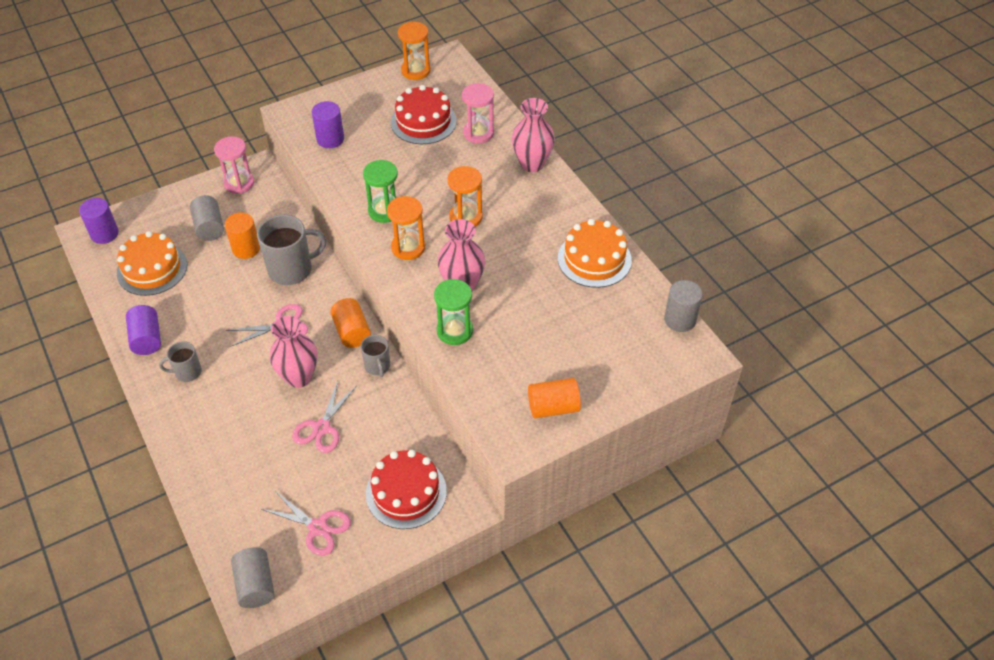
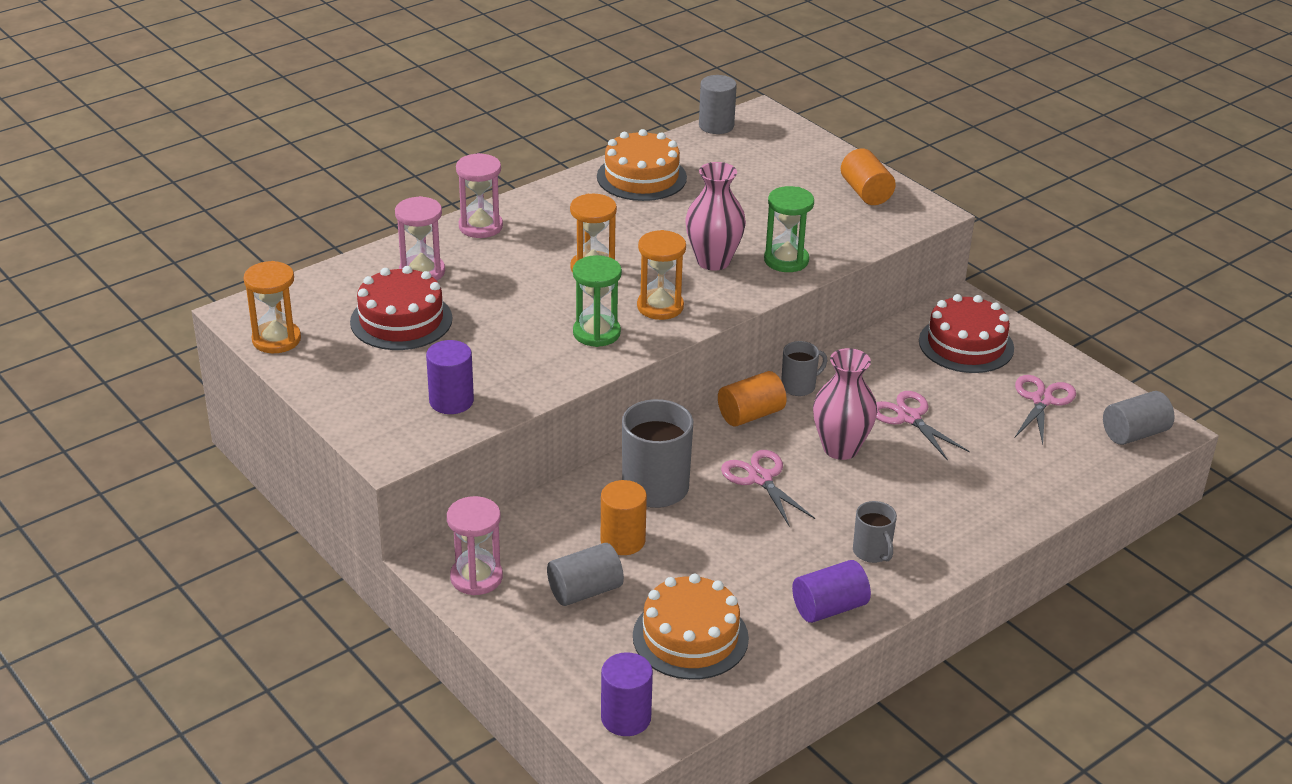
camera: 100 degrees left, 15 degrees down
(322, 428) = (909, 417): pink scissors -> pink scissors turned 135 degrees counterclockwise
(532, 164) = (480, 226): pink vase -> pink hourglass

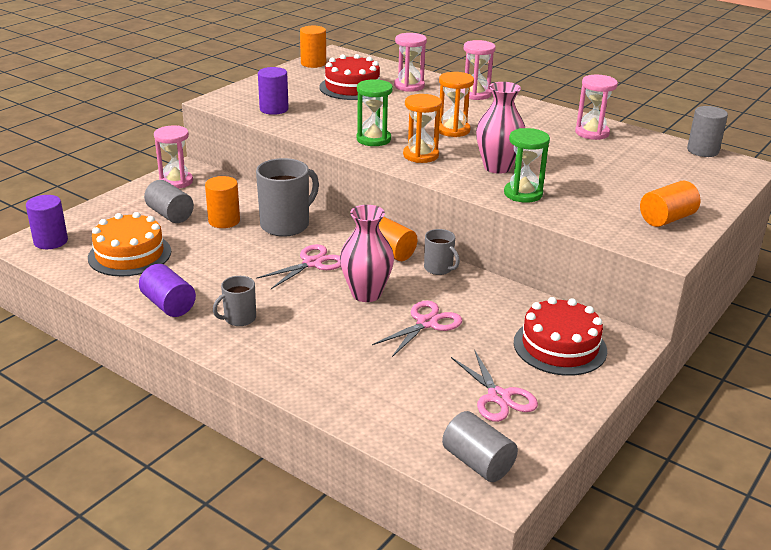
camera: 75 degrees right, 5 degrees down
(276, 340) = (313, 63): orange hourglass -> orange cylinder
(641, 177) = (592, 133): orange cake -> pink hourglass
(1042, 400) = (498, 397): pink scissors -> pink scissors turned 60 degrees clockwise

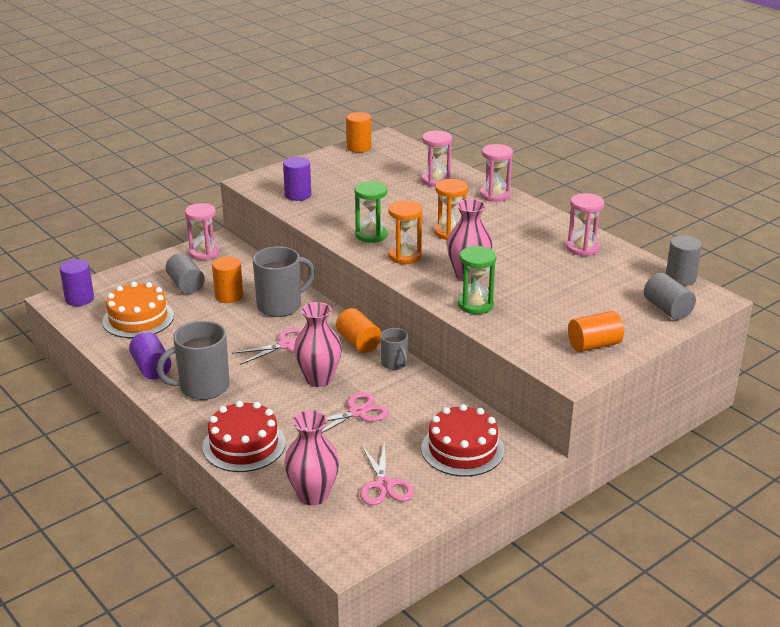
camera: 15 degrees right, 0 degrees up
(239, 318) = (203, 387): grey mug -> grey mug, size x1.81
(352, 87) = (381, 177): red cake -> red cake (244, 445)
(425, 420) = (313, 495): none -> pink vase
(477, 462) = (337, 535): grey cylinder -> grey cylinder (667, 309)

